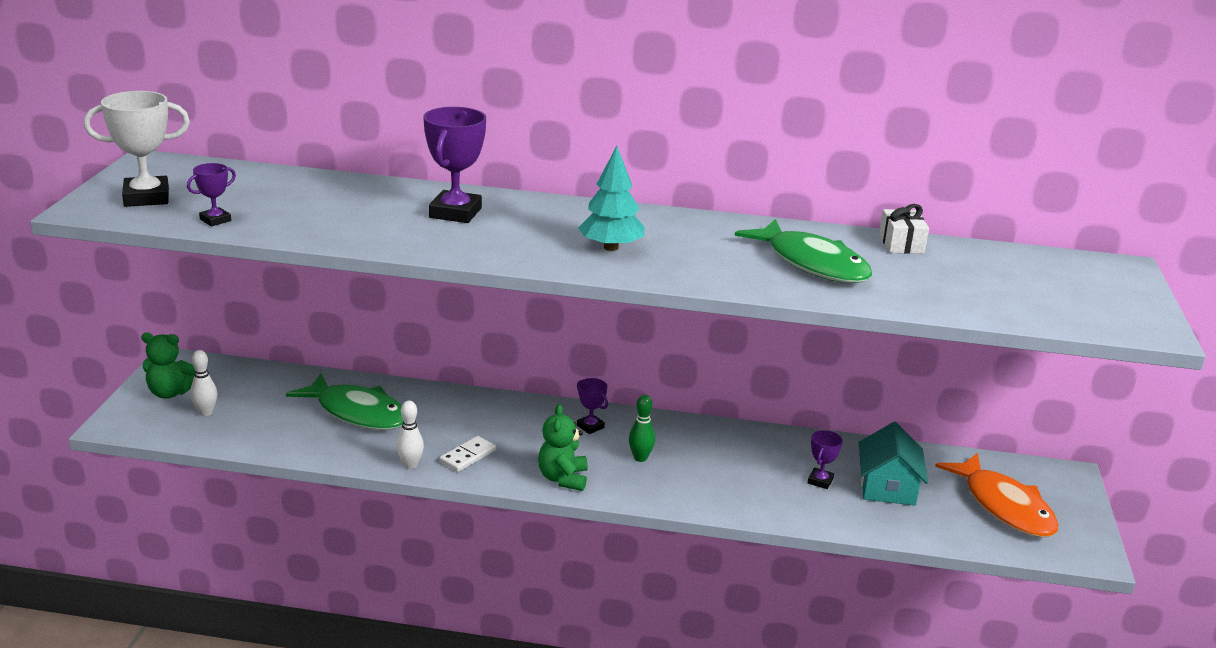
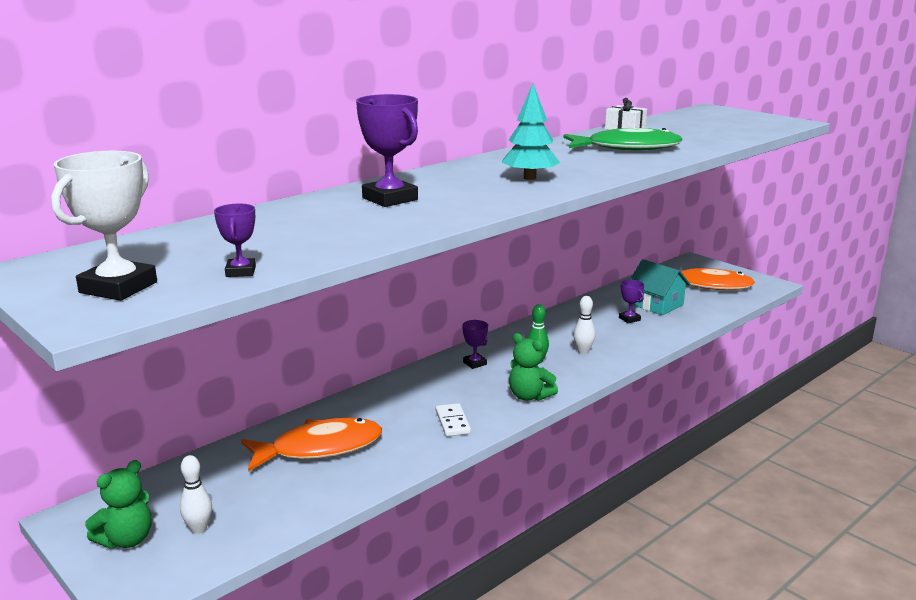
camera: 50 degrees left, 5 degrees down
(357, 413) = (320, 448): green fish -> orange fish
(410, 465) = (433, 450): white bowling pin -> white bowling pin (583, 351)
(590, 426) = (475, 363): purple trophy -> purple trophy turned 60 degrees clockwise

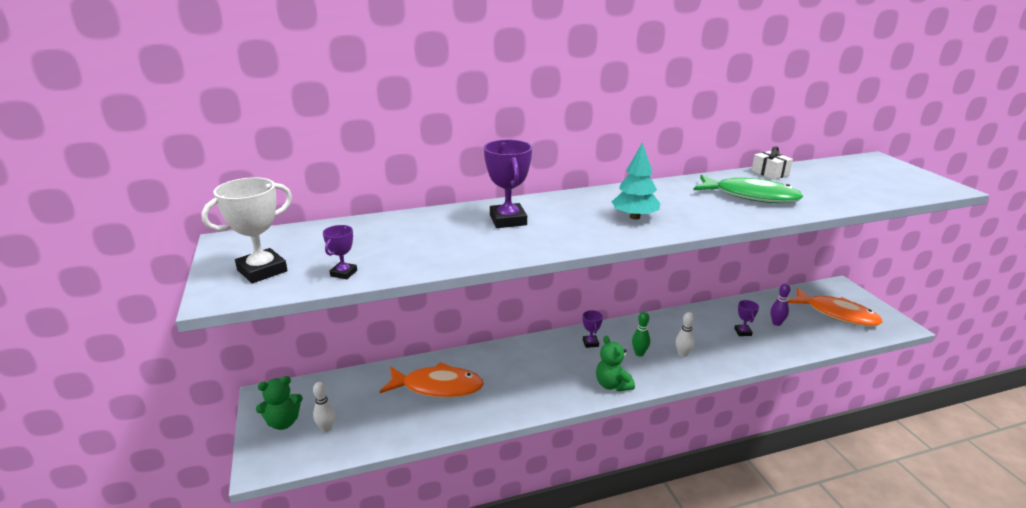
camera: 25 degrees right, 5 degrees up
(452, 422) = (540, 392): white domino -> none
(656, 304) = (776, 323): turquoise house -> purple bowling pin

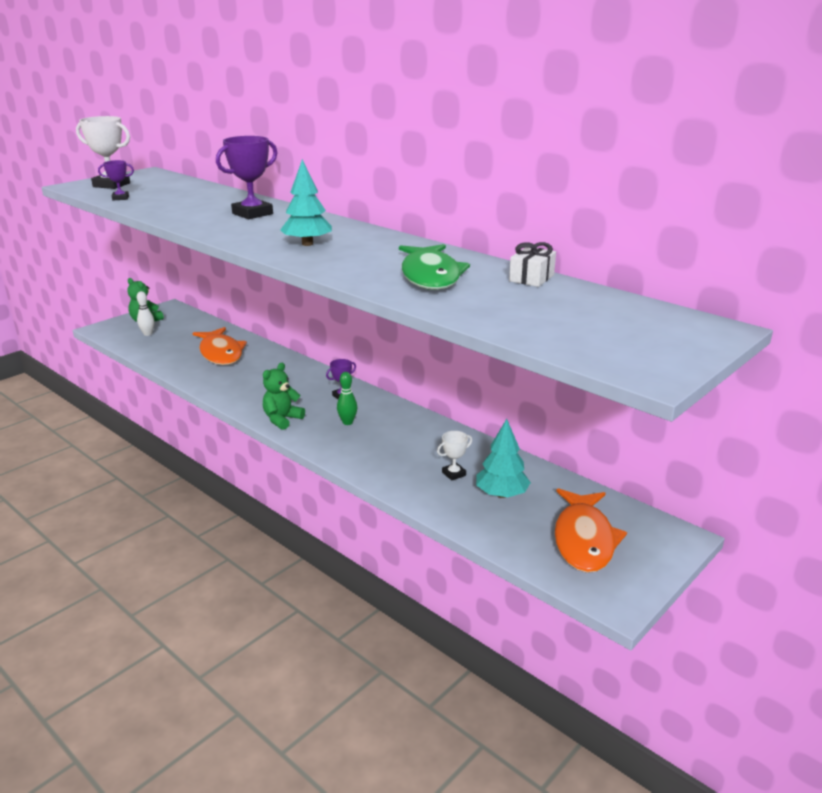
camera: 60 degrees right, 0 degrees up
(682, 354) = (369, 445): white bowling pin -> none
(743, 332) = (454, 474): purple trophy -> white trophy
(776, 323) = (501, 494): purple bowling pin -> turquoise tree

